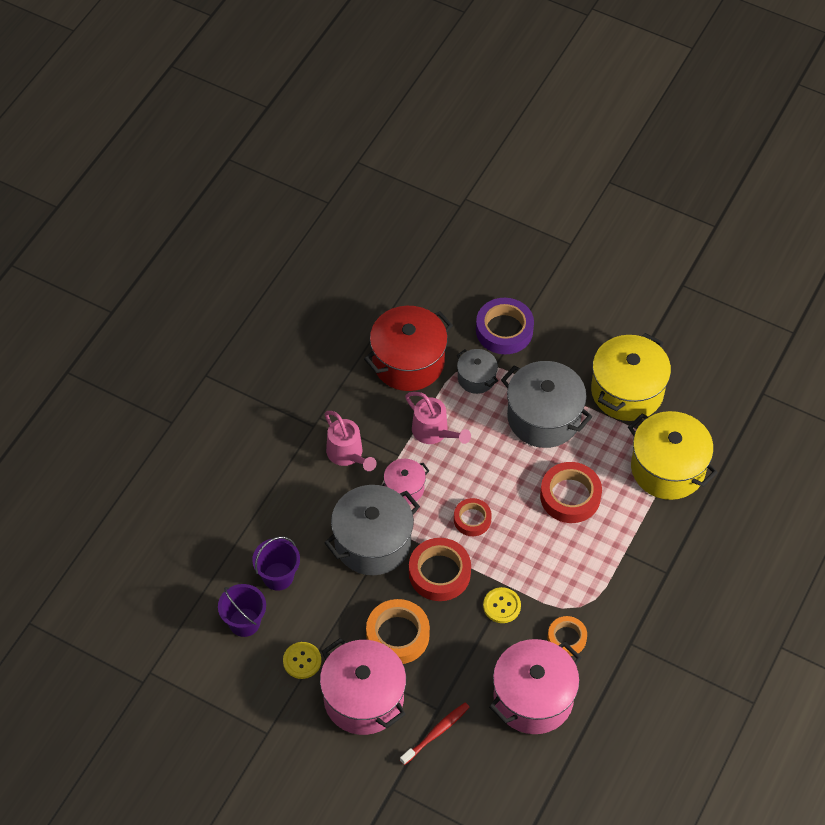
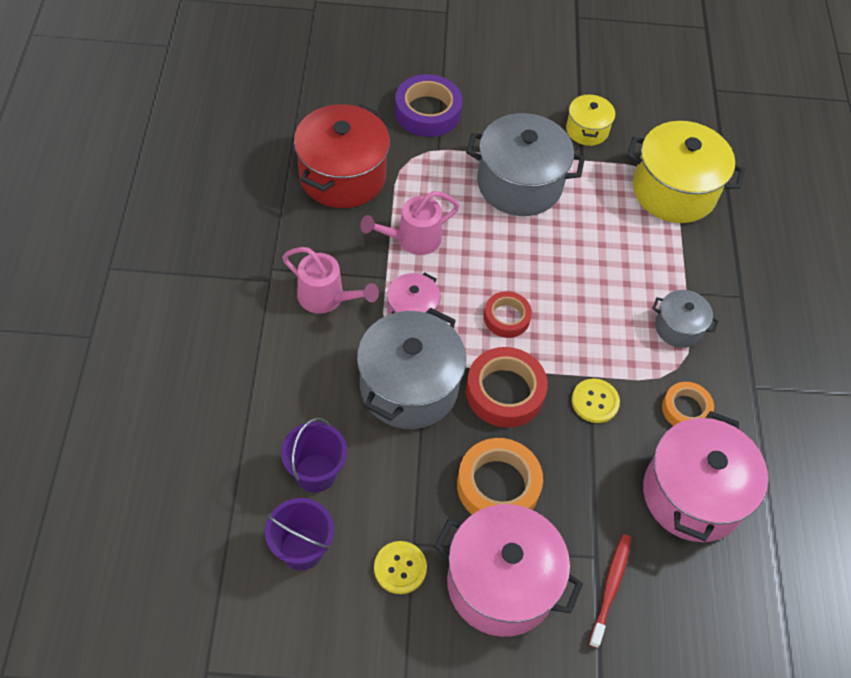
camera: 30 degrees left, 0 degrees up
(434, 432) = (412, 239): pink watering can -> pink watering can turned 135 degrees clockwise
(476, 378) = (426, 168): grey pot -> grey pot (678, 327)
(570, 496) = (595, 254): red tape -> none
(627, 391) = (587, 130): yellow pot -> yellow pot, size x0.52

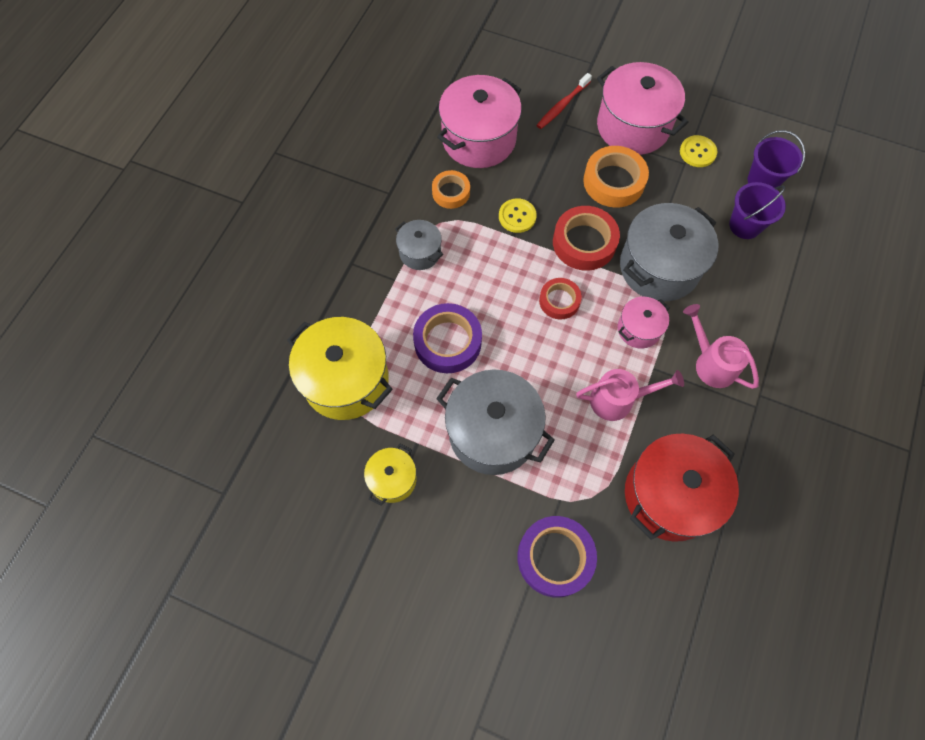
camera: 155 degrees left, 10 degrees up
(600, 247) = (447, 342): none -> purple tape

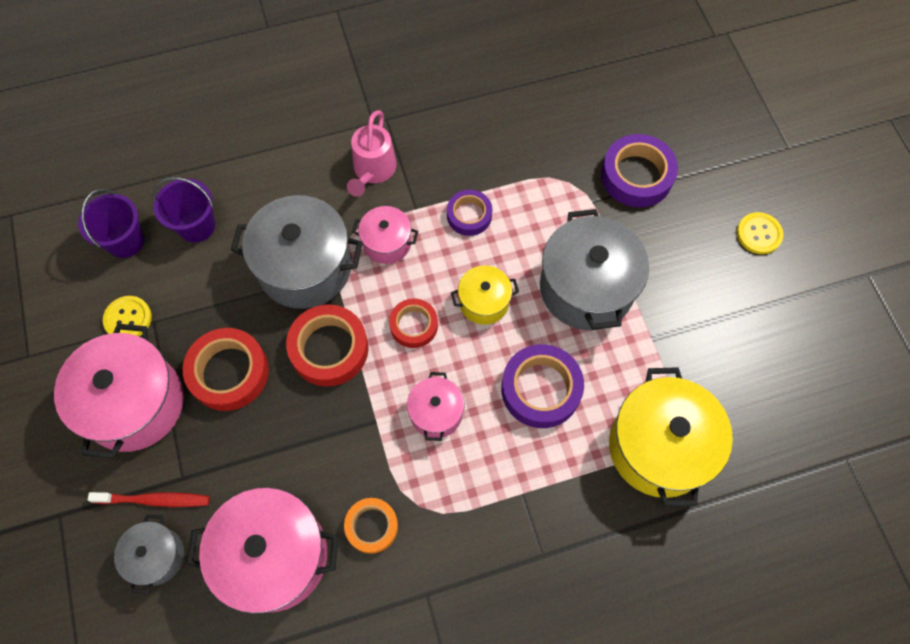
camera: 130 degrees left, 0 degrees up
(392, 479) = (698, 332): yellow pot -> yellow pot (484, 302)
(420, 252) = (471, 495): grey pot -> grey pot (157, 556)
(487, 271) = (436, 413): none -> pink pot
(517, 216) = (348, 434): yellow button -> yellow button (759, 234)
(613, 181) = (229, 372): orange tape -> red tape
(618, 400) = (469, 215): pink watering can -> purple tape
(669, 495) = (516, 134): red pot -> none

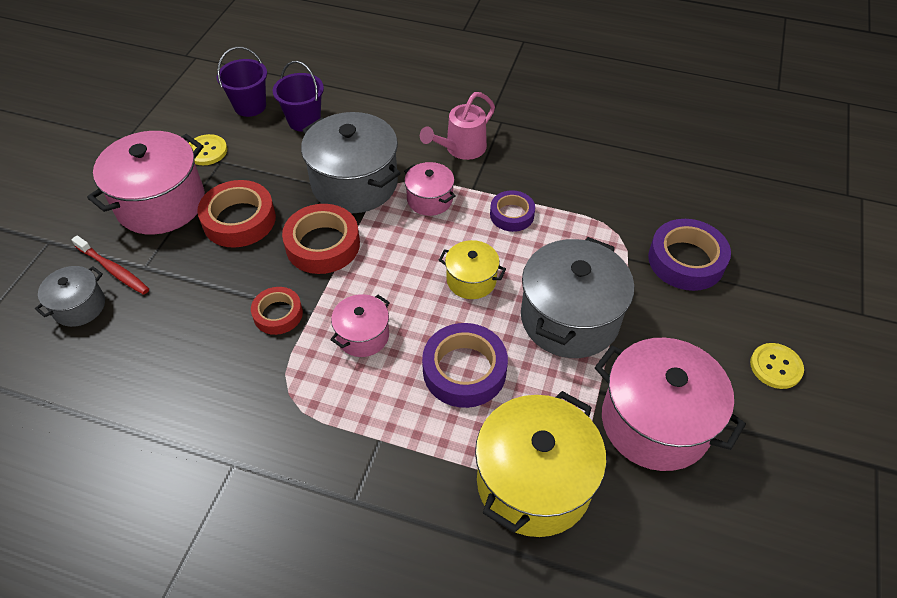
camera: 35 degrees right, 15 degrees down
(274, 555) = (153, 358): pink pot -> pink pot (655, 422)
(372, 526) = (240, 385): orange tape -> none
(414, 325) = (400, 265): red tape -> red tape (278, 314)

